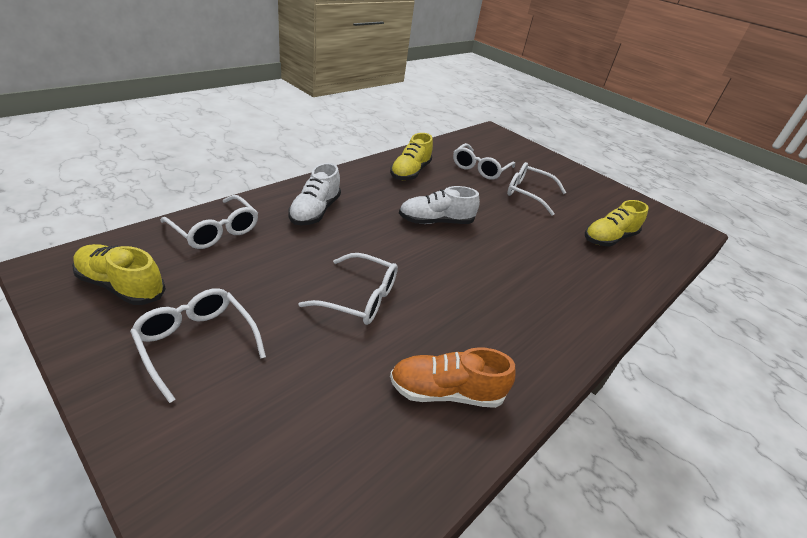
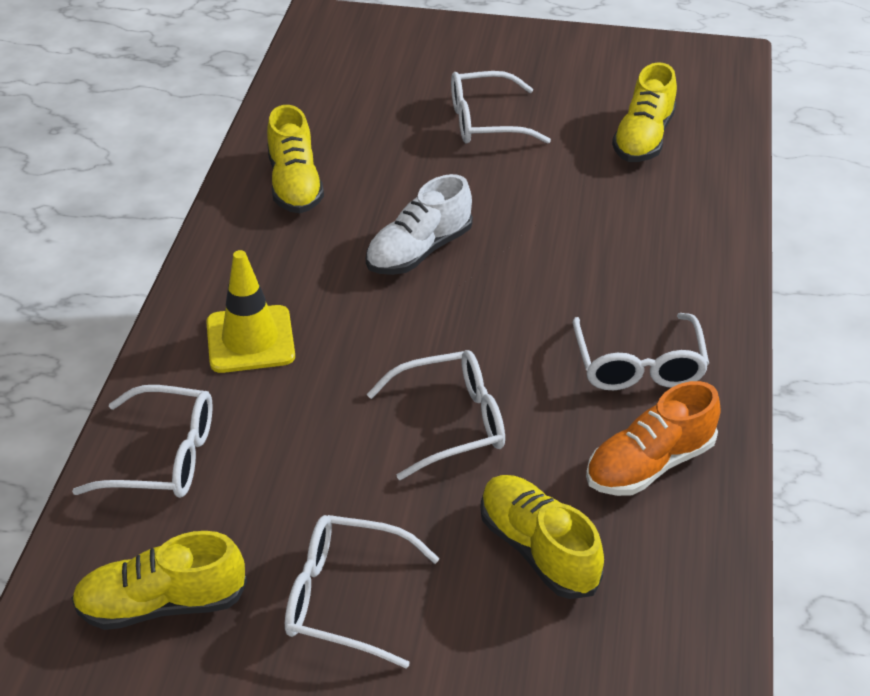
camera: 30 degrees left, 5 degrees up
(315, 211) = (250, 339): white shoe -> yellow traffic cone
(324, 392) = (538, 549): none -> yellow shoe
(480, 168) = (381, 114): white glasses -> white glasses (639, 365)

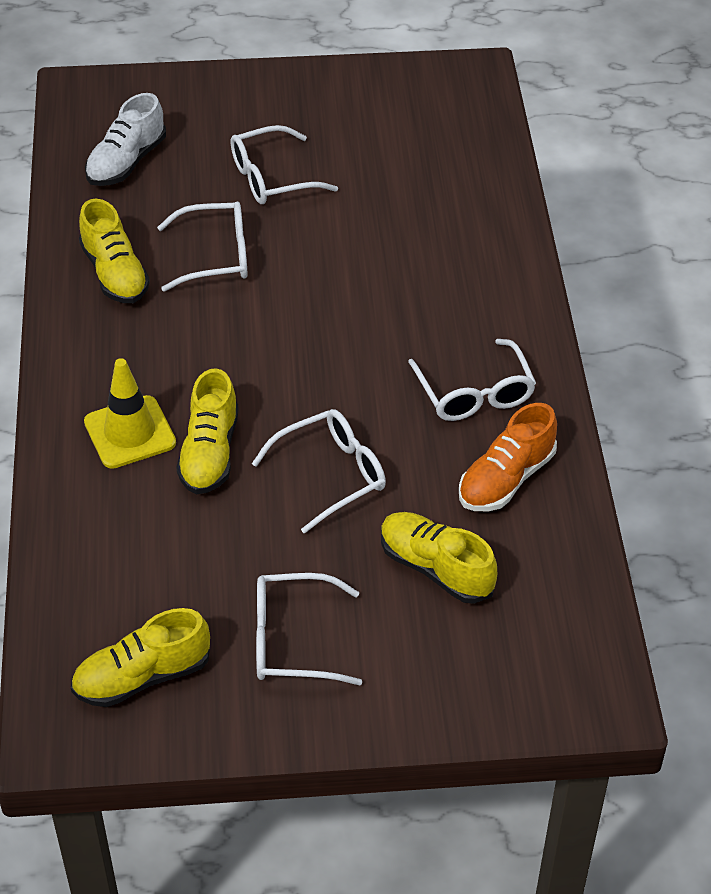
camera: 15 degrees left, 5 degrees up
(163, 457) = (94, 553): white glasses -> white glasses (216, 256)
(419, 251) = (252, 320): white shoe -> white shoe (126, 162)
(643, 138) = (421, 171): yellow shoe -> yellow shoe (210, 453)

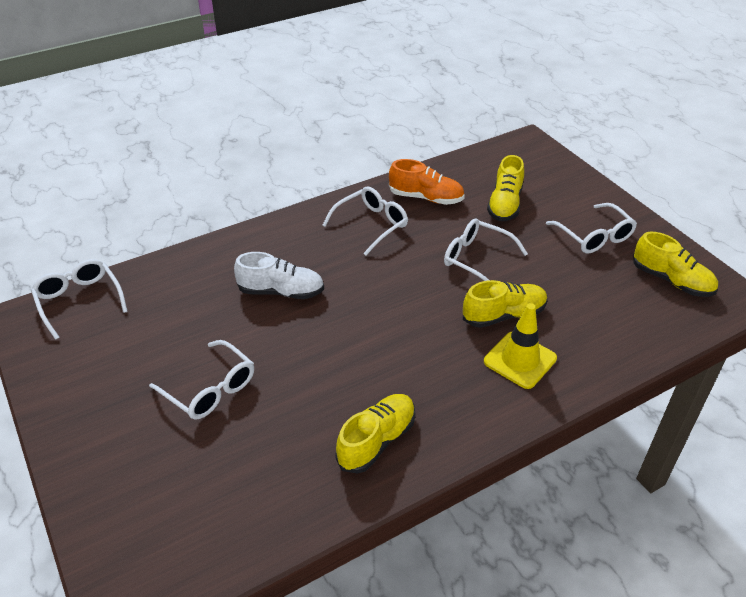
camera: 115 degrees left, 5 degrees down
(126, 162) = (231, 501): white shoe -> white shoe (281, 291)
(216, 256) = (321, 386): white glasses -> white glasses (79, 301)

